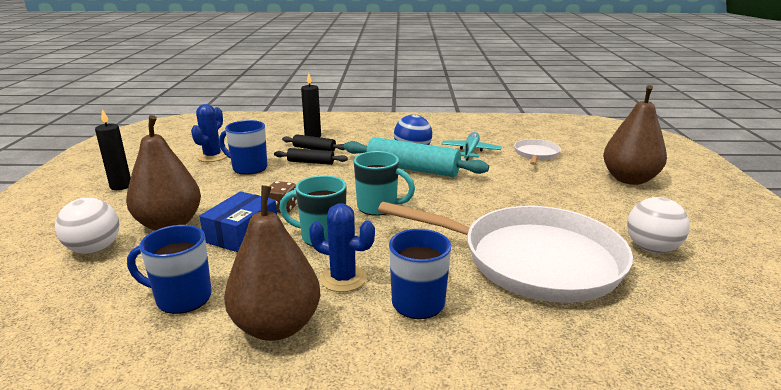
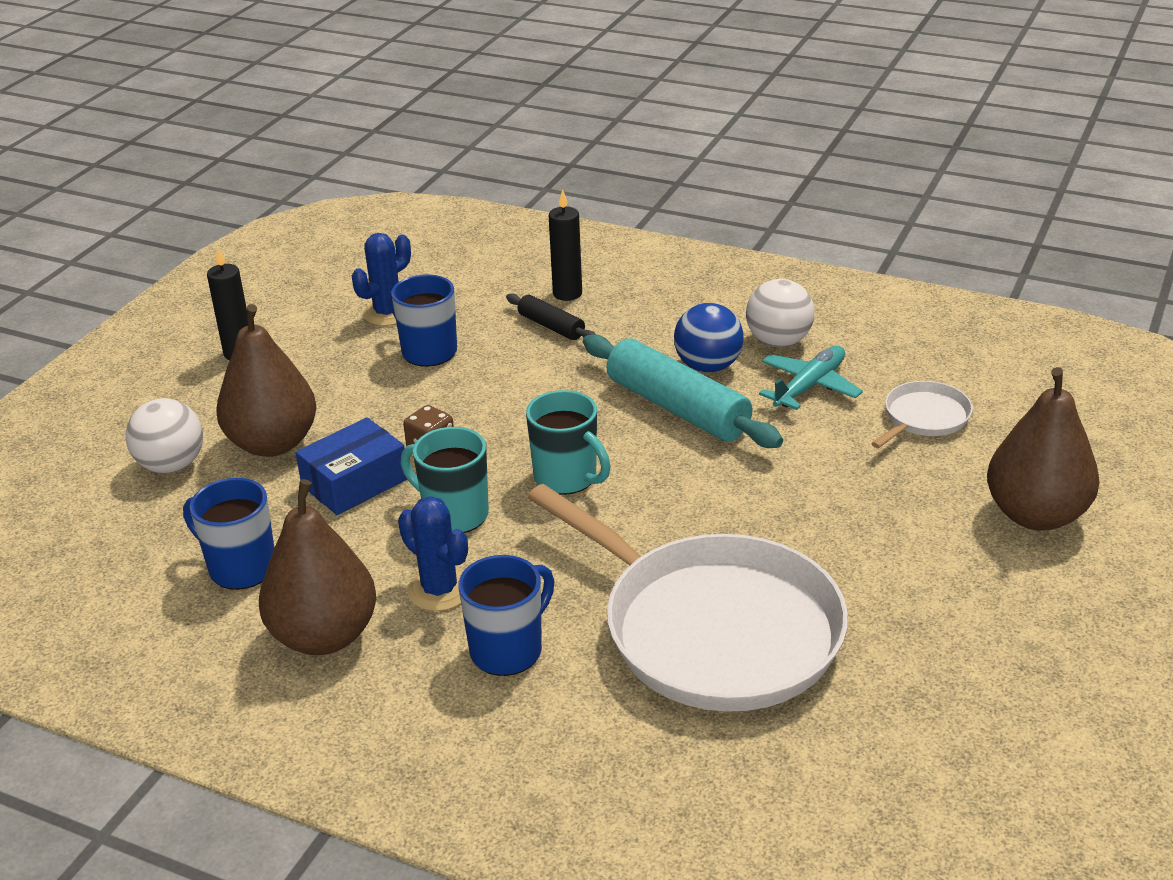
camera: 25 degrees right, 10 degrees up
(311, 162) = (527, 358): black rolling pin -> none
(651, 248) = (913, 658): white ball -> white ball (778, 341)

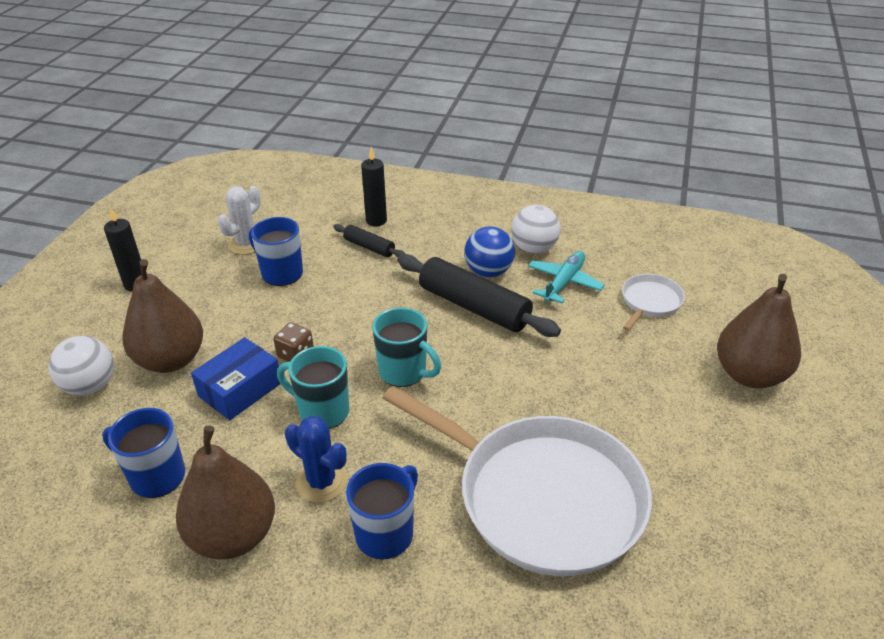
camera: 10 degrees left, 5 degrees up
(388, 313) = (246, 244): blue cactus -> white cactus
(677, 408) = (474, 307): turquoise rolling pin -> black rolling pin

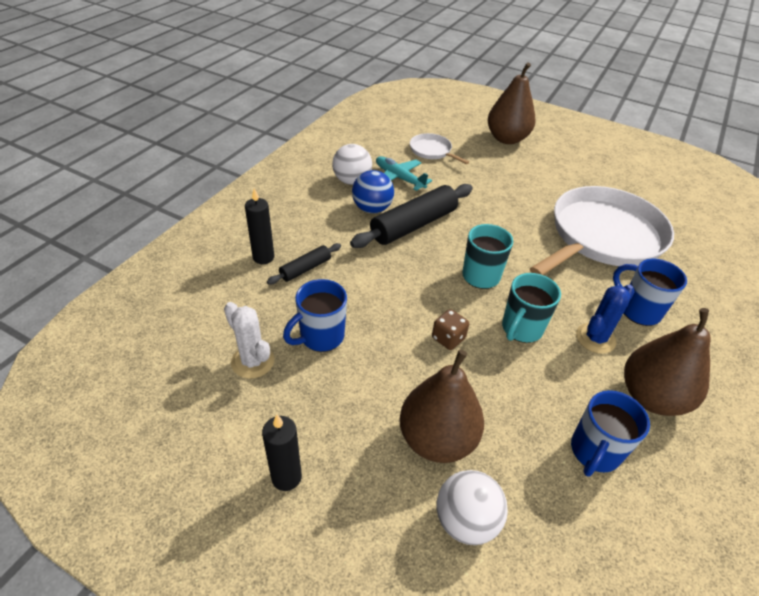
camera: 80 degrees left, 5 degrees up
(240, 389) = (488, 382): blue box -> none

